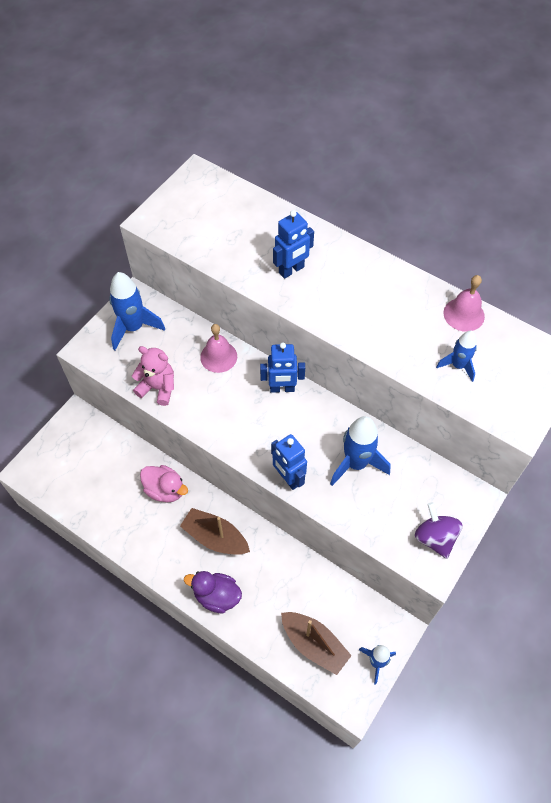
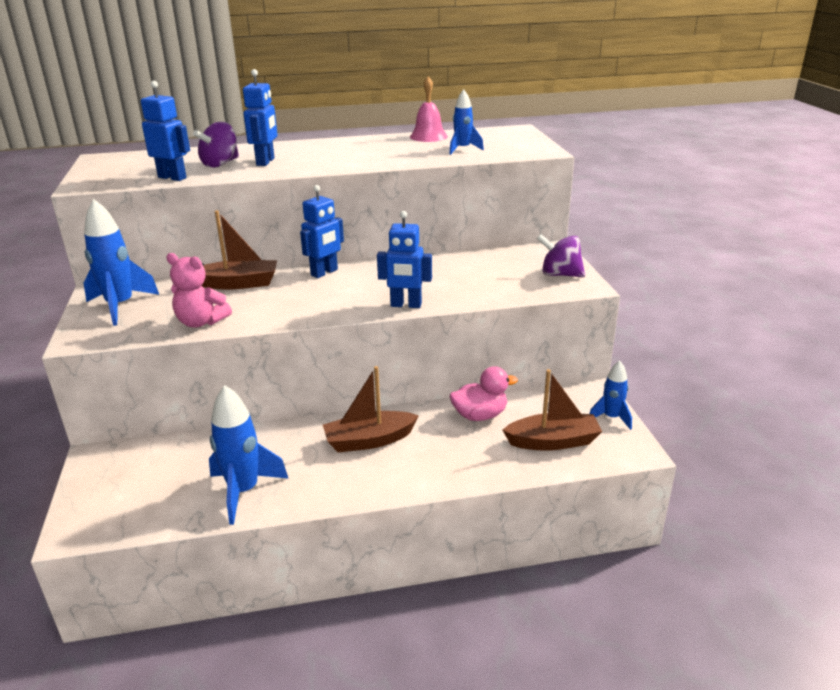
camera: 45 degrees left, 30 degrees down
(158, 388) = (201, 322): pink teddy bear -> pink teddy bear turned 135 degrees counterclockwise
(165, 490) = (273, 444): pink duck -> pink duck (480, 415)
(208, 252) = (172, 177): none -> blue robot
(217, 596) = (427, 473): purple duck -> none
(218, 356) = (238, 283): pink bell -> brown boat
(259, 249) = (220, 164): none -> purple spinning top
(356, 463) = (446, 275): blue rocket -> blue rocket (244, 491)

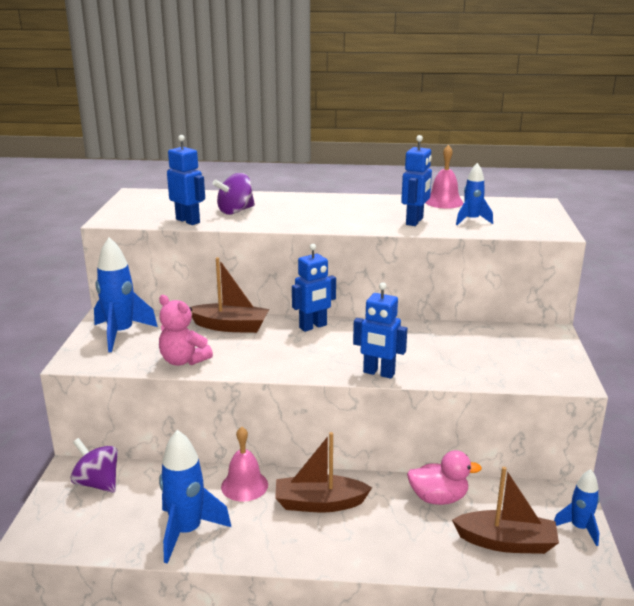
camera: 15 degrees right, 5 degrees down
(266, 162) = (277, 213): blue robot -> blue robot (415, 221)
(288, 438) = (244, 485): none -> pink bell
(560, 274) = (550, 363): purple spinning top -> purple spinning top (97, 483)

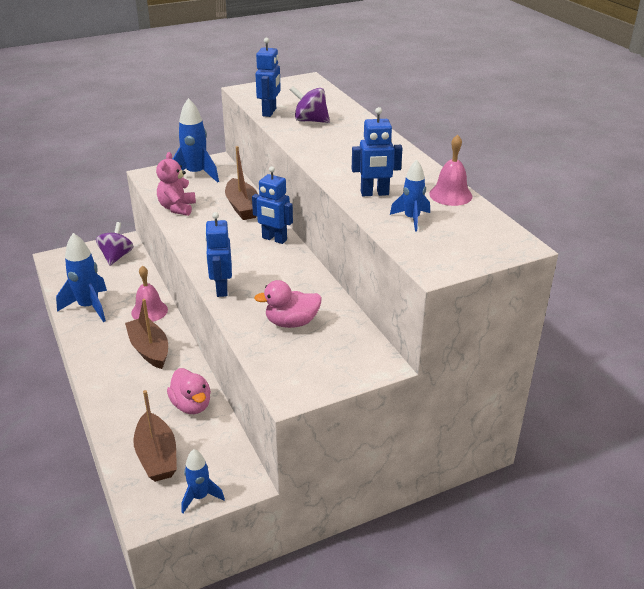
camera: 60 degrees right, 10 degrees up
(465, 353) = (291, 322): none -> pink duck

